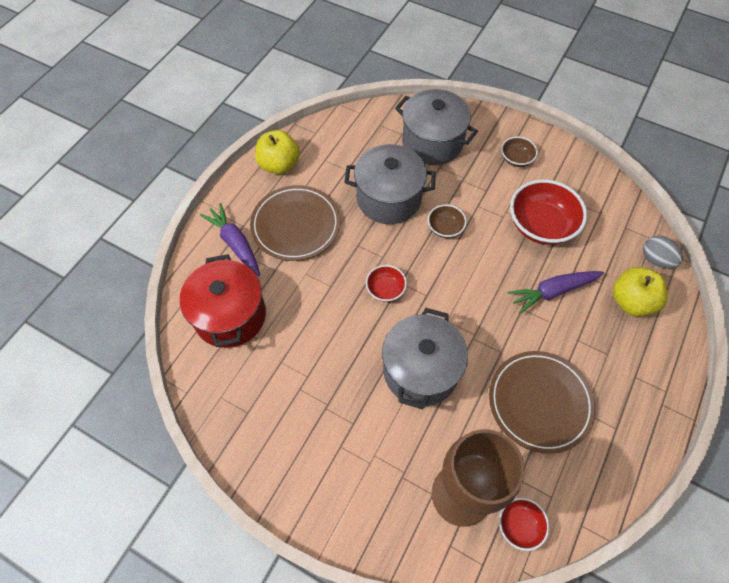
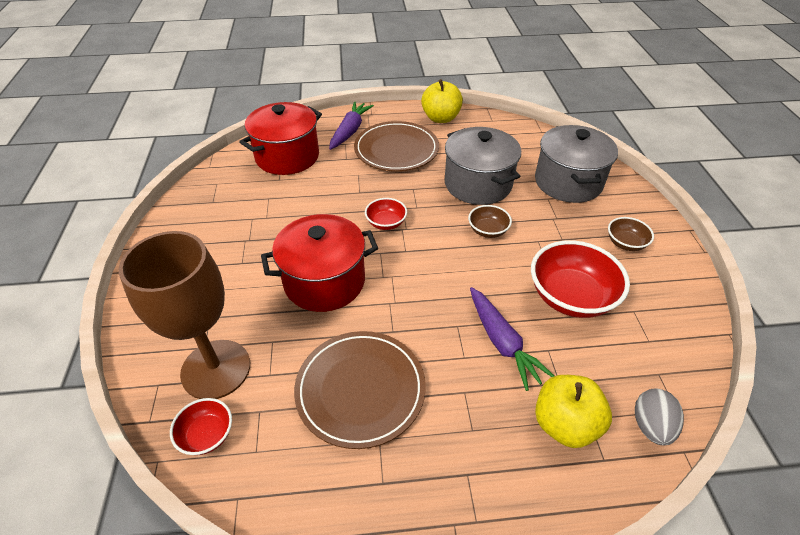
camera: 55 degrees right, 15 degrees down
(420, 370) = (324, 281): grey pot -> red pot
(553, 292) = (502, 342): purple carrot -> purple carrot turned 150 degrees counterclockwise

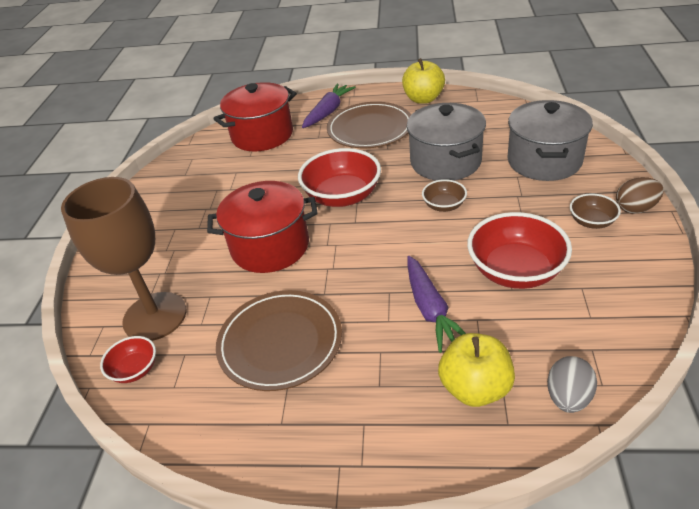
camera: 15 degrees right, 5 degrees down
(386, 223) = (342, 196): red bowl -> red bowl, size x1.93
(659, 229) = (635, 208): none -> brown egg

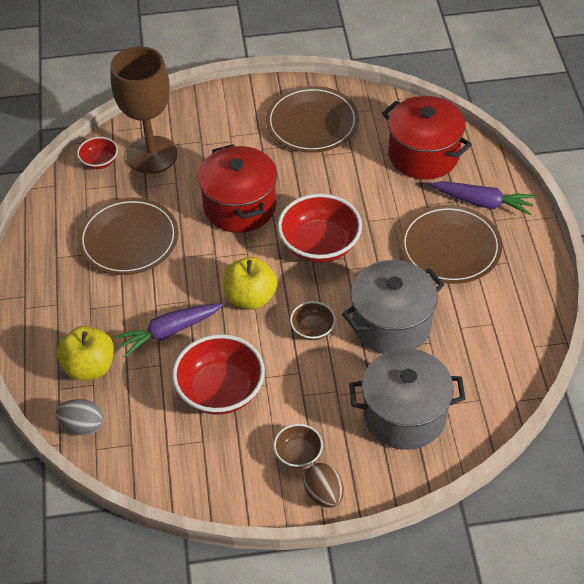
camera: 75 degrees right, 10 degrees up
(185, 193) = (312, 123): none -> brown plate
(423, 99) = (528, 290): yellow apple -> yellow apple (250, 297)

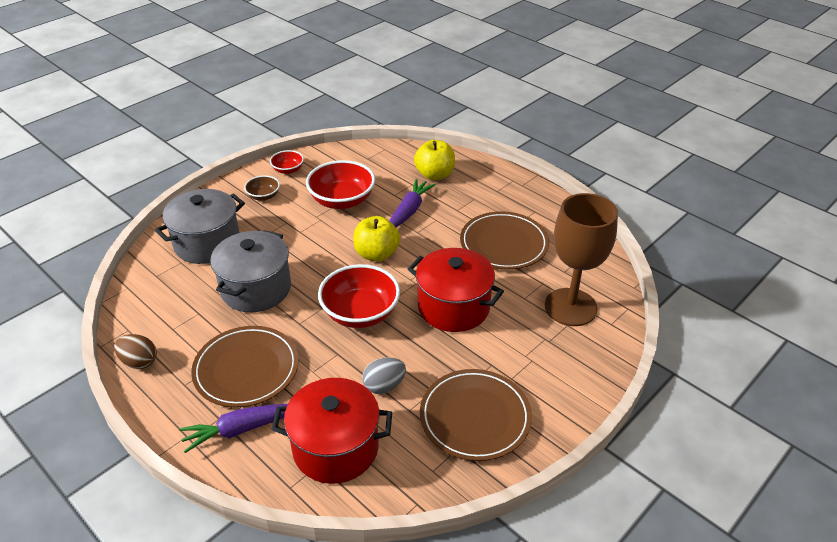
camera: 140 degrees right, 10 degrees down
(82, 426) = (404, 153): grey egg -> grey egg (384, 386)
(99, 161) = (600, 280): red bowl -> red bowl (288, 170)
(312, 329) = (313, 258): brown bowl -> none
(324, 494) = (232, 187): brown egg -> brown egg (139, 362)

